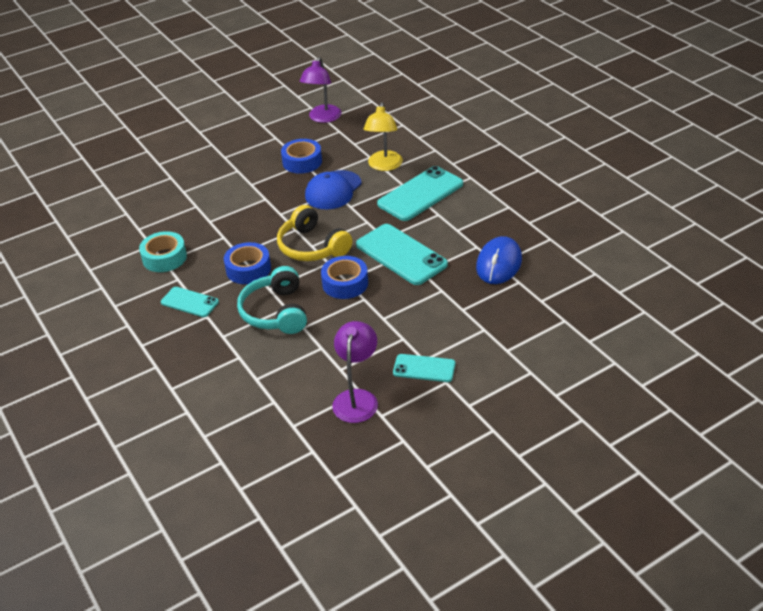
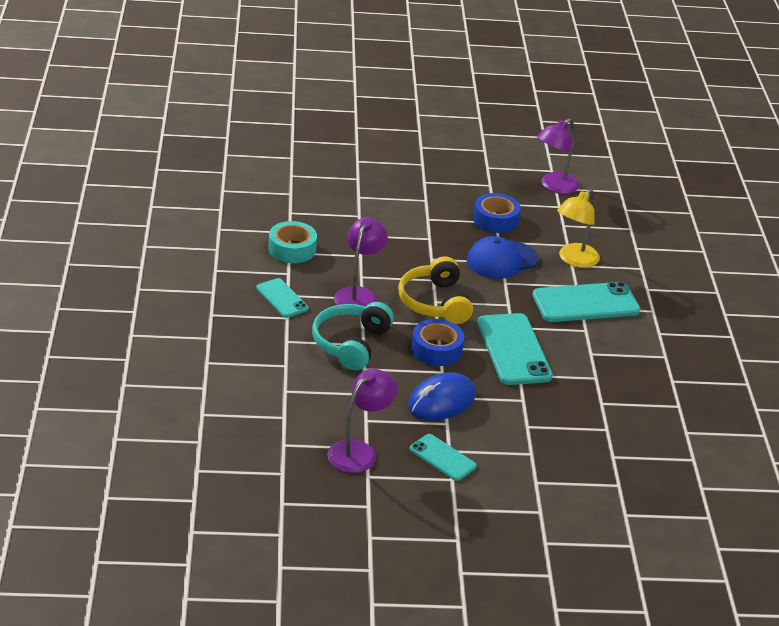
camera: 25 degrees right, 5 degrees down
(248, 269) = (358, 295): blue tape -> purple lamp
(499, 264) = (603, 403): blue mouse -> blue mouse (441, 401)

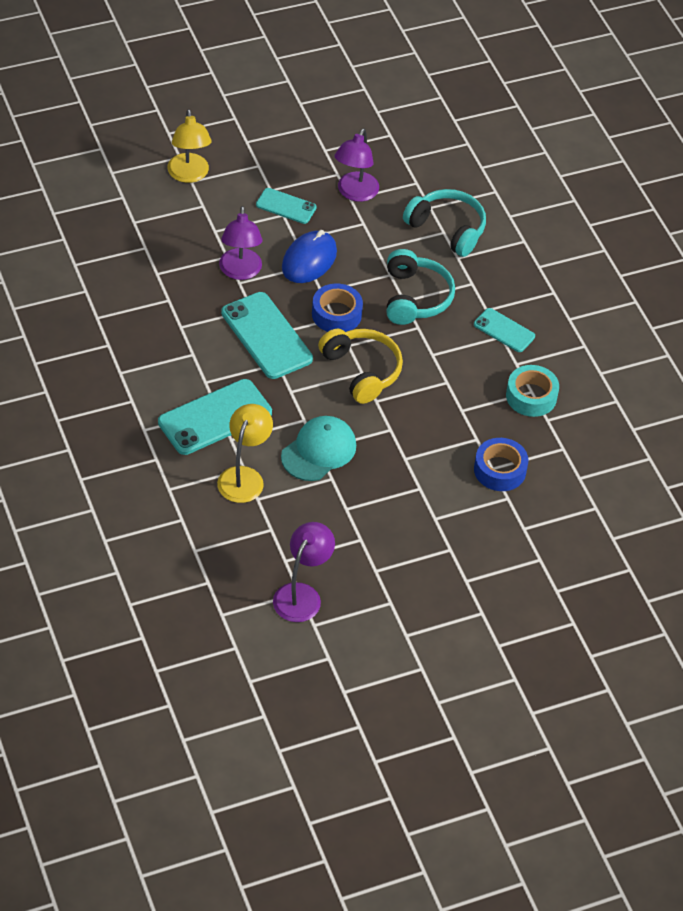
camera: 160 degrees right, 15 degrees up
(279, 392) = (447, 229): none -> turquoise headphones
(358, 295) = (437, 357): purple lamp -> purple lamp (240, 271)
(495, 220) = (348, 512): blue tape -> blue tape (500, 470)
(502, 260) = (319, 451): blue cap -> turquoise cap
(540, 519) = (189, 175): none -> yellow lamp

